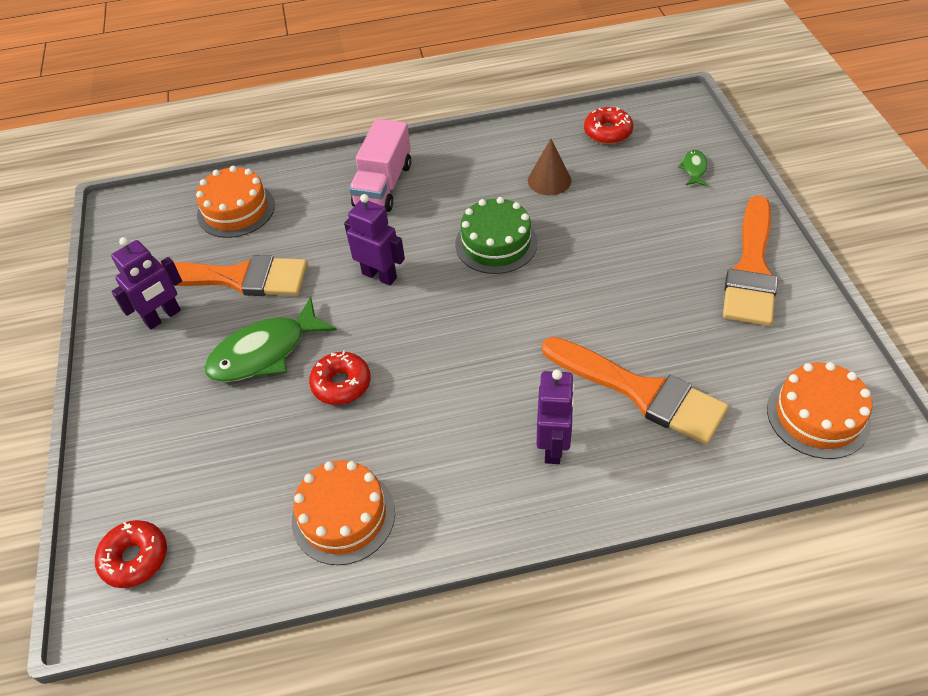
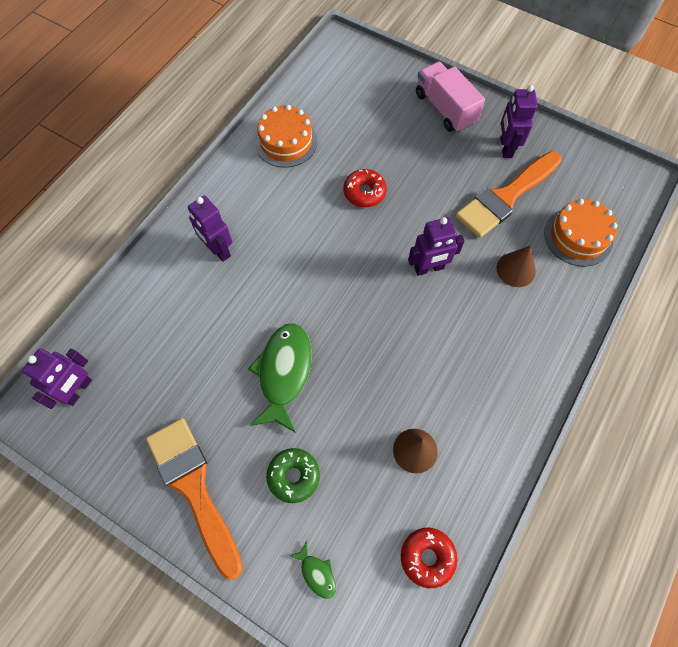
camera: 130 degrees right, 15 degrees up
(135, 558) = (352, 64): red donut -> none
(265, 352) = (426, 175): green fish -> green fish (284, 373)
(316, 224) = (516, 269): none -> brown cone
(383, 185) = (520, 338): pink truck -> pink truck (445, 109)
(496, 243) = (388, 355): green cake -> none
(640, 392) = (197, 320): orange brush -> none
(659, 224) = (293, 476): none -> green donut
(817, 416) = (78, 390): orange cake -> purple robot

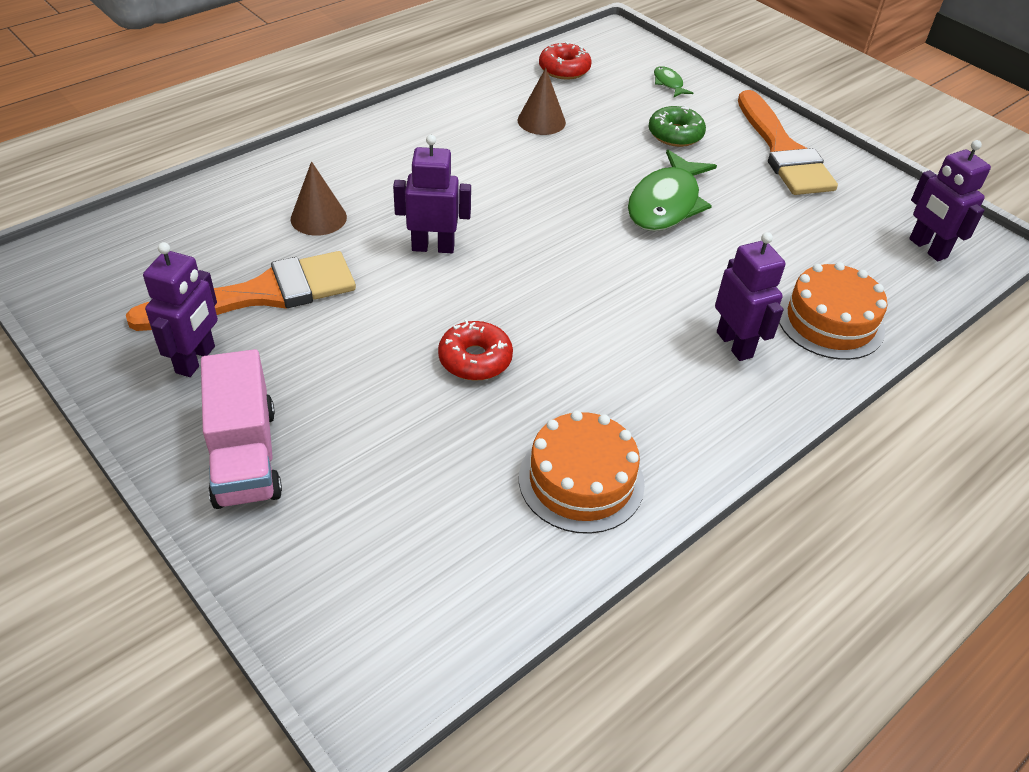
camera: 165 degrees left, 20 degrees down
(78, 390) = (927, 248): purple robot -> purple robot turned 75 degrees counterclockwise
(578, 236) = (203, 227): orange cake -> orange cake (830, 321)

